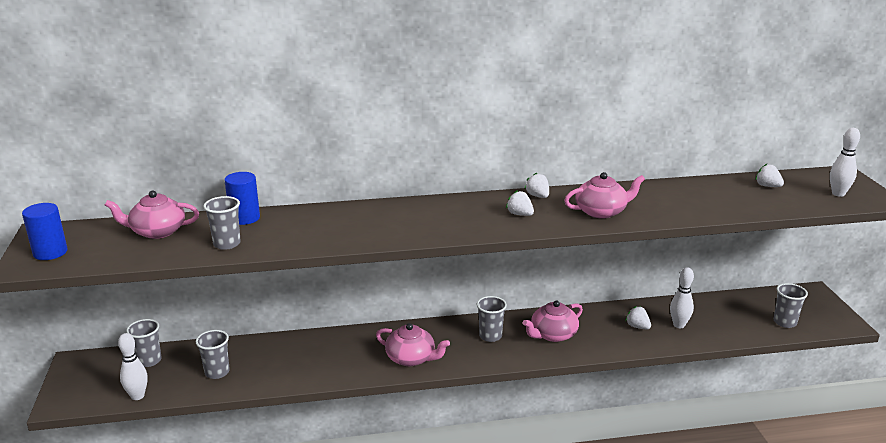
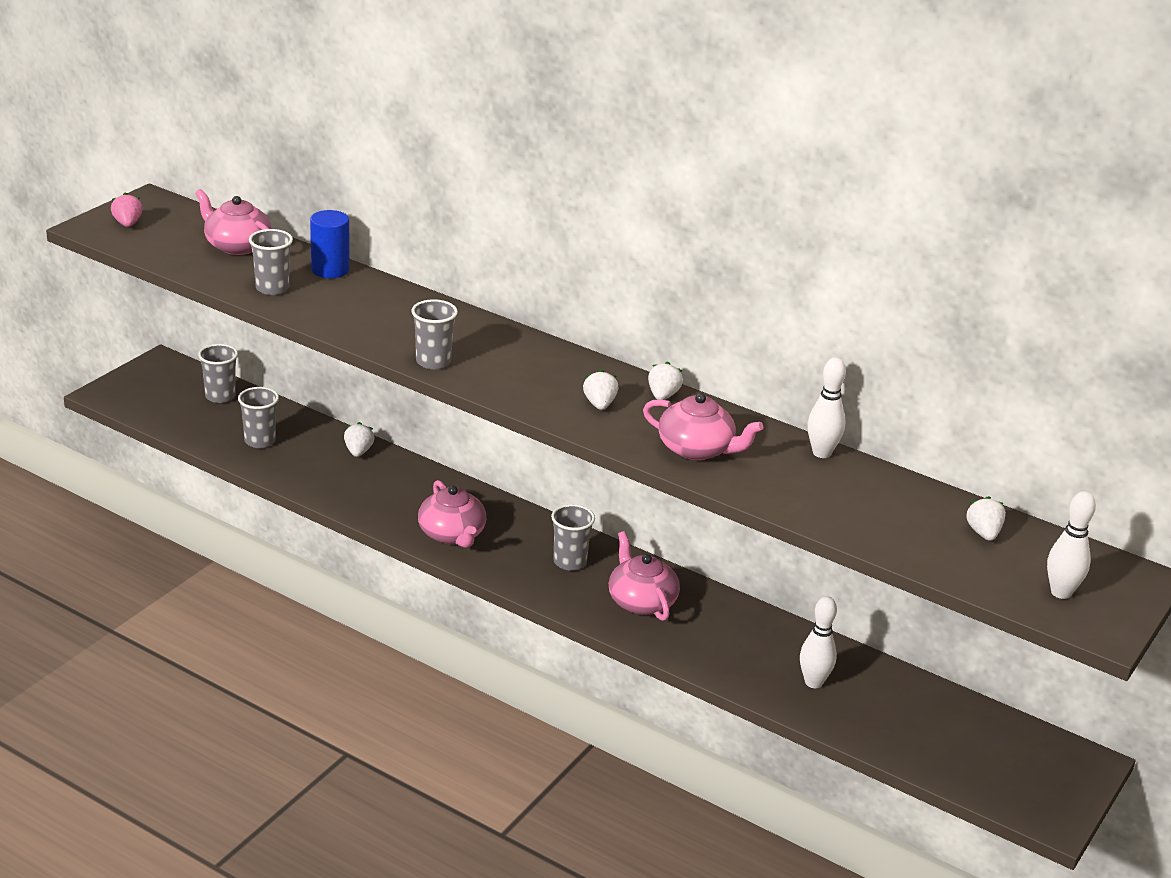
camera: 40 degrees right, 5 degrees up
(50, 252) = (127, 224): blue cylinder -> pink strawberry
(137, 396) = (169, 423): white bowling pin -> white bowling pin (821, 453)
(553, 334) = (641, 601): pink teapot -> pink teapot turned 60 degrees clockwise
(637, 326) = (757, 653): white strawberry -> white strawberry (358, 451)
(785, 322) = (964, 764): grey cup -> grey cup (433, 362)

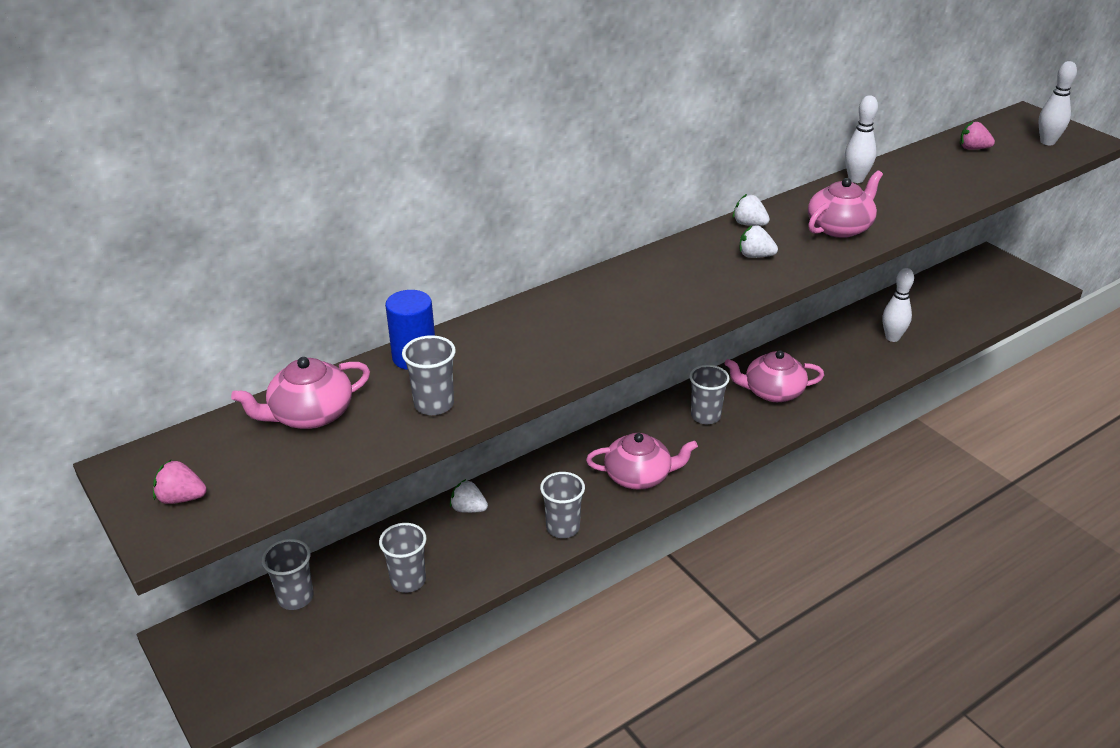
camera: 65 degrees left, 5 degrees up
(433, 362) = (646, 327): grey cup -> grey cup (563, 527)
(983, 533) = (973, 148): white strawberry -> pink strawberry

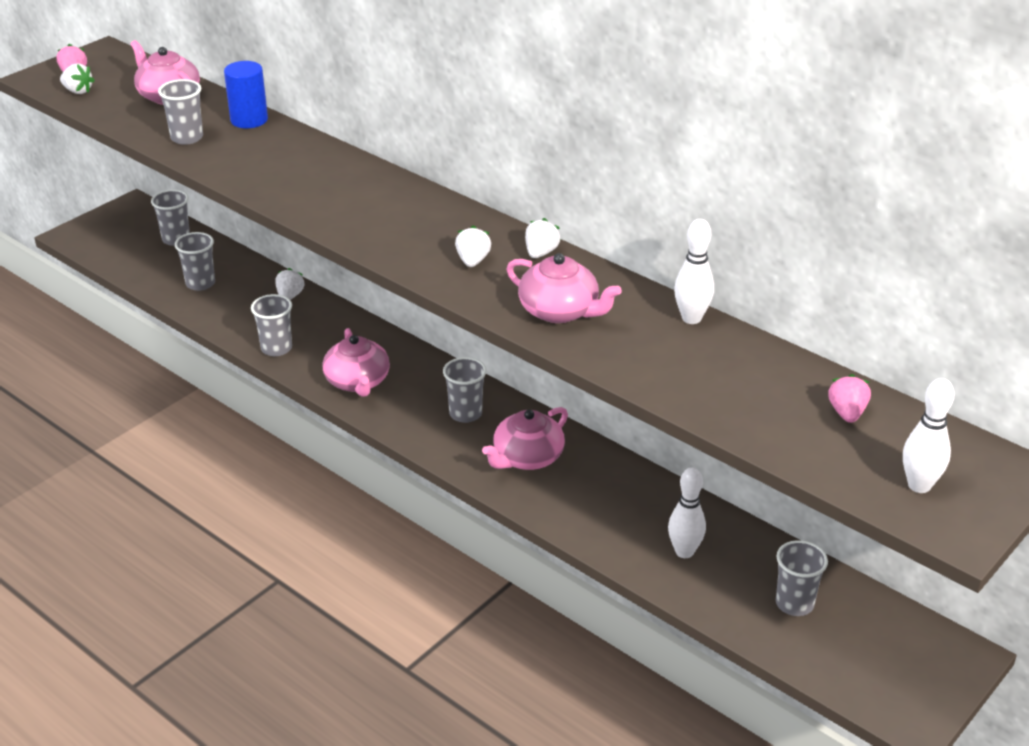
camera: 75 degrees right, 0 degrees up
(240, 494) = (78, 91): none -> white strawberry
(772, 392) = (527, 457): pink teapot -> pink teapot turned 120 degrees counterclockwise
(946, 305) = (794, 604): none -> grey cup

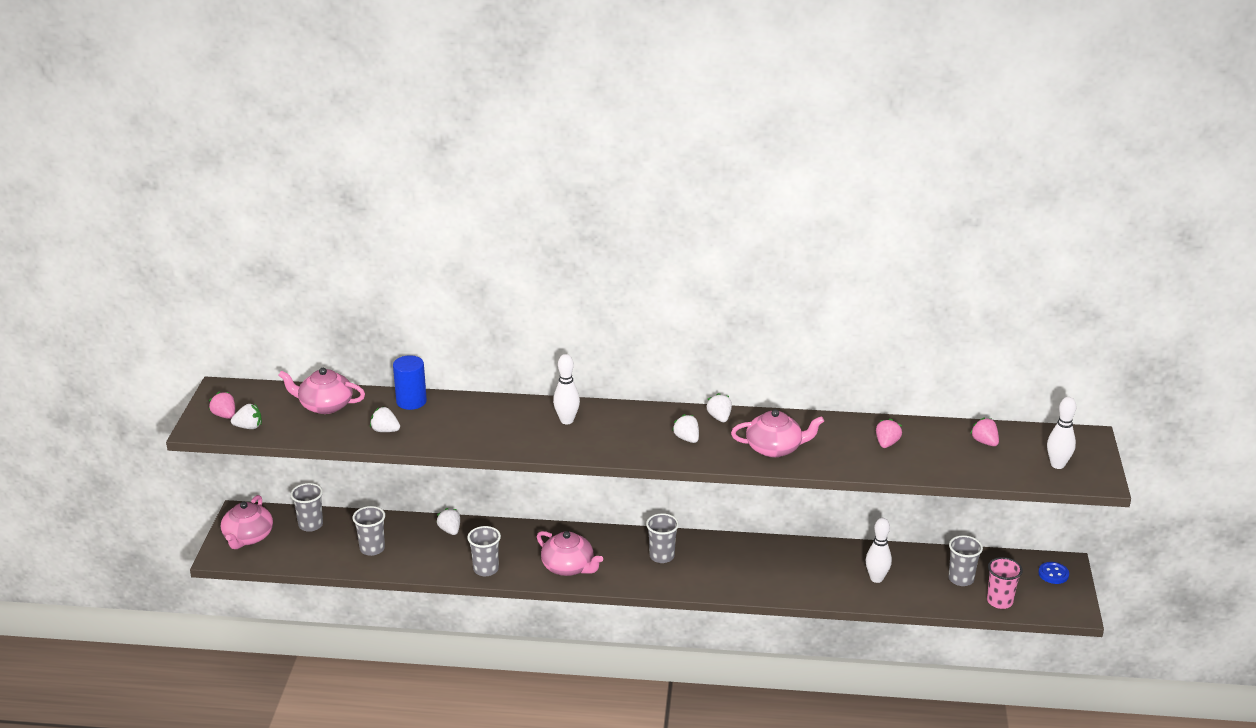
camera: 35 degrees left, 5 degrees down
(187, 138) = (385, 430): grey cup -> white strawberry
(527, 457) = (730, 566): pink teapot -> pink teapot (248, 537)
(691, 318) = (849, 423): white bowling pin -> white bowling pin (567, 420)
(708, 361) = (887, 443): none -> pink strawberry
(816, 656) = (999, 601): none -> pink cup
(933, 658) = (1053, 574): none -> blue button

